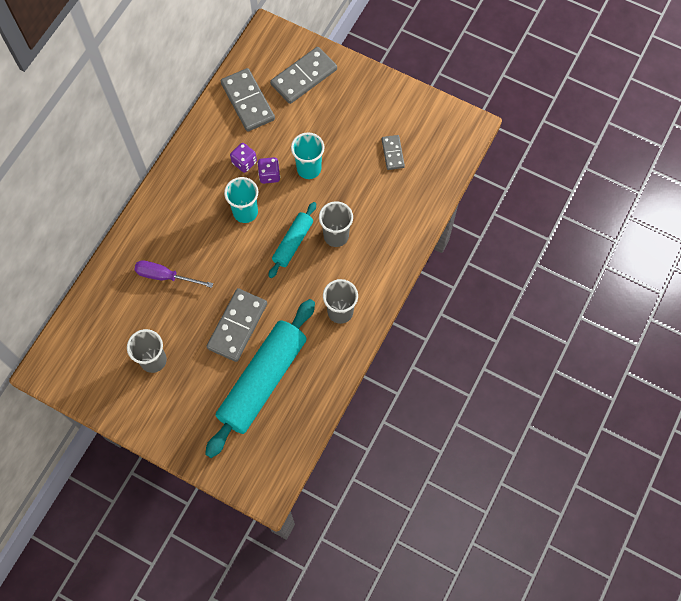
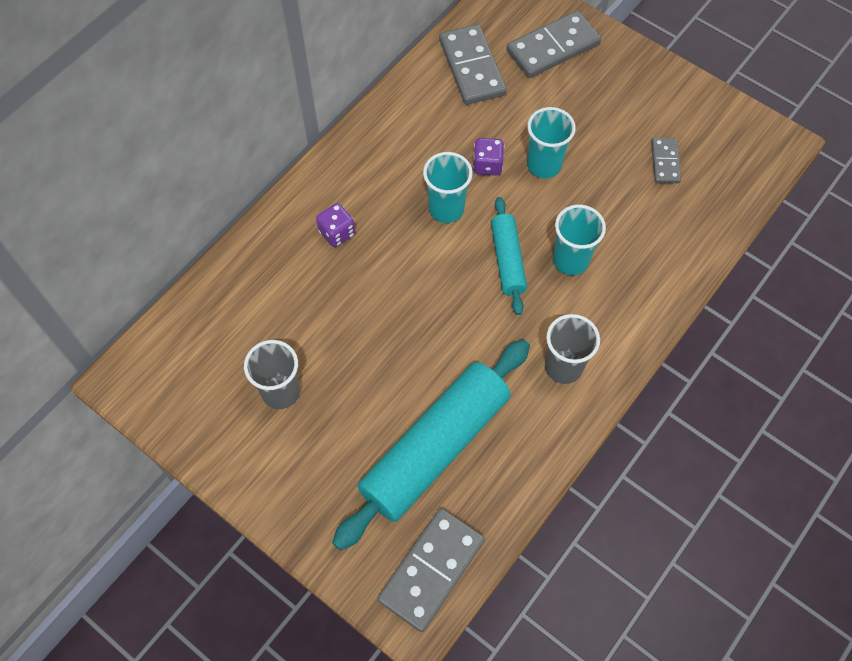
camera: 10 degrees right, 5 degrees down
(165, 276) = (319, 277): purple screwdriver -> none
(237, 326) = (410, 362): grey domino -> grey domino (431, 570)
(244, 162) = (455, 144): purple dice -> purple dice (337, 233)
(293, 243) = (507, 260): turquoise rolling pin -> turquoise rolling pin turned 45 degrees counterclockwise
(336, 236) = (570, 260): grey cup -> turquoise cup

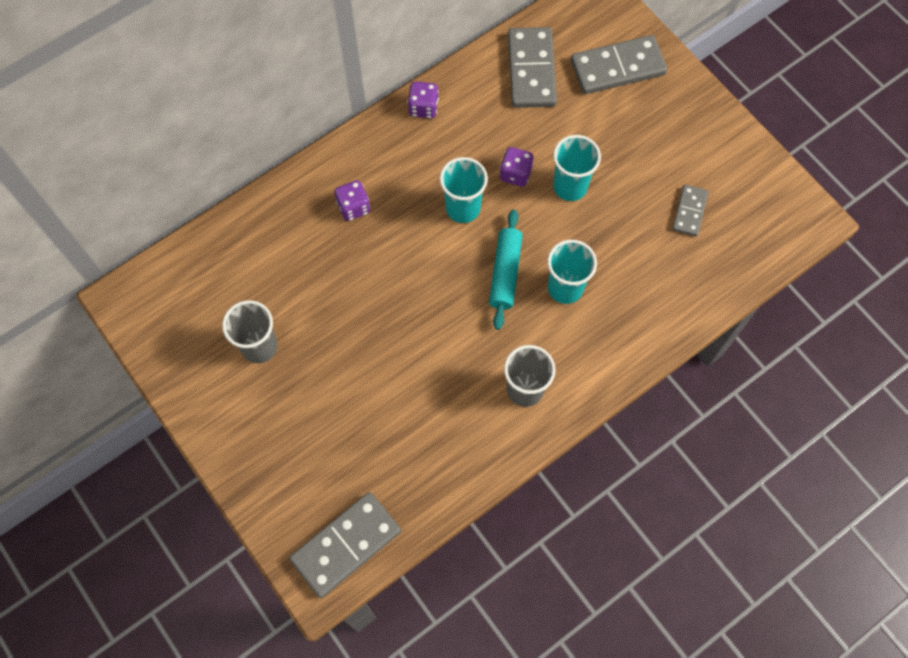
camera: 15 degrees right, 5 degrees up
(378, 124) = (423, 108): none -> purple dice
(435, 448) = (382, 435): turquoise rolling pin -> none

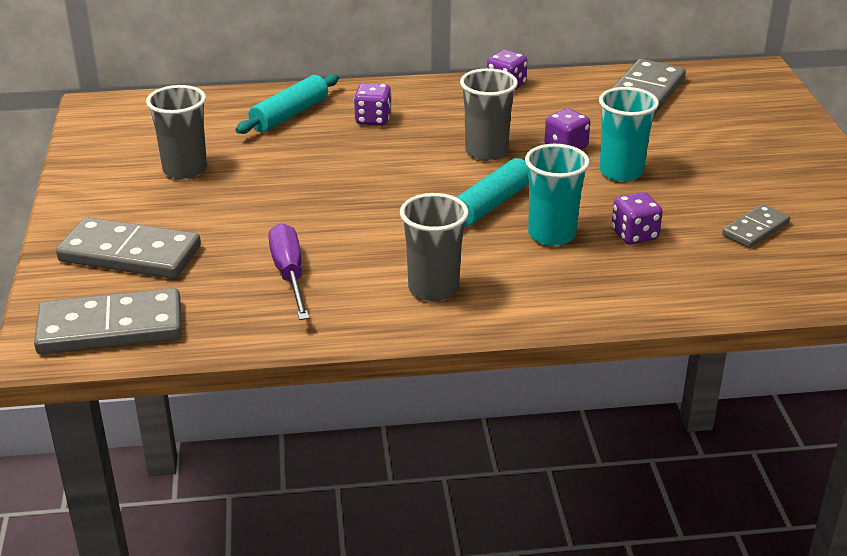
camera: 30 degrees right, 35 degrees down
(285, 233) = (289, 115): none -> turquoise rolling pin
(422, 426) = (289, 274): none -> purple screwdriver
(463, 208) = (486, 152): turquoise cup -> grey cup
(617, 68) = (744, 117): grey domino -> grey domino (130, 254)
(618, 259) = (634, 235): none -> purple dice

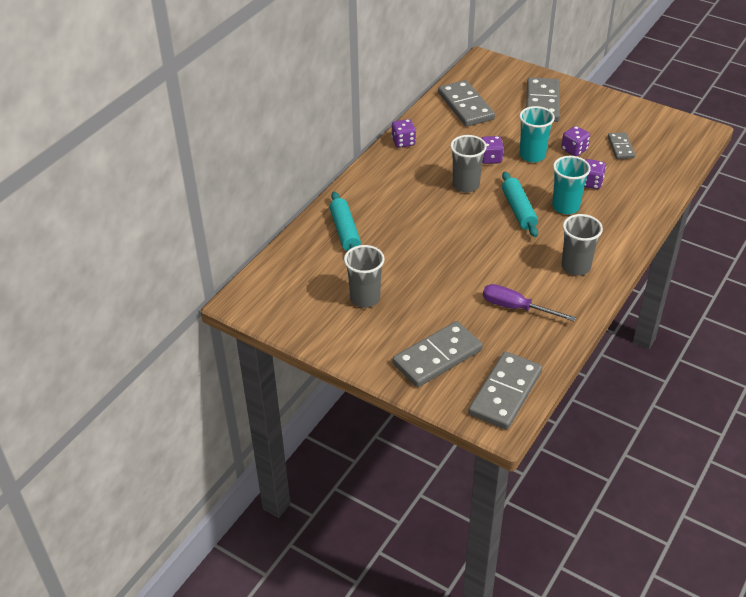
camera: 50 degrees left, 10 degrees up
(373, 120) = (387, 205): purple dice -> purple dice (574, 150)
(747, 138) = (542, 102): none -> grey domino

